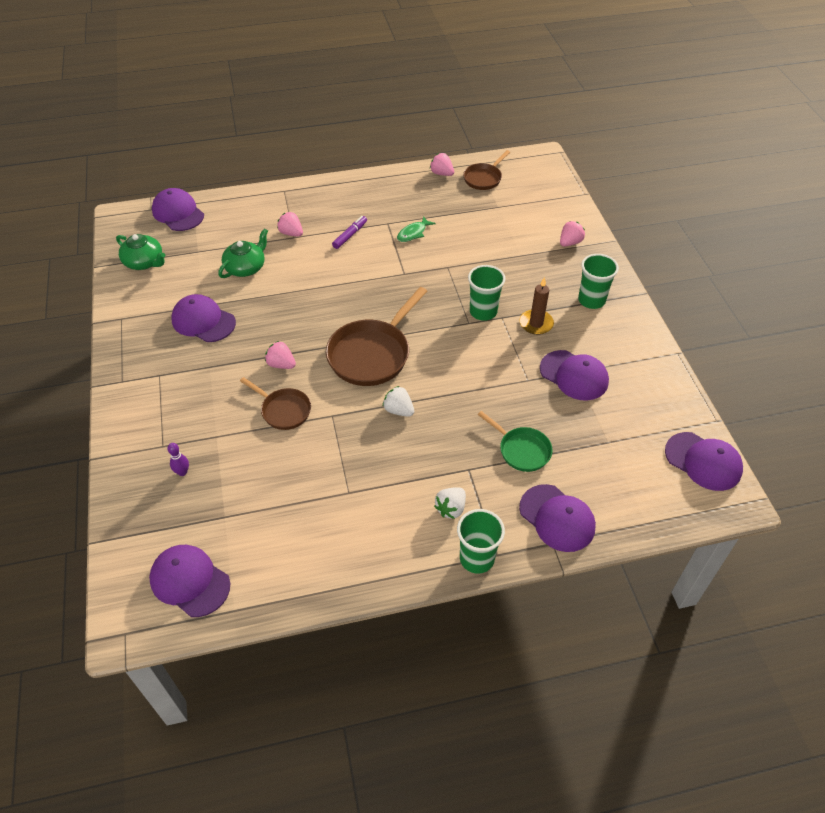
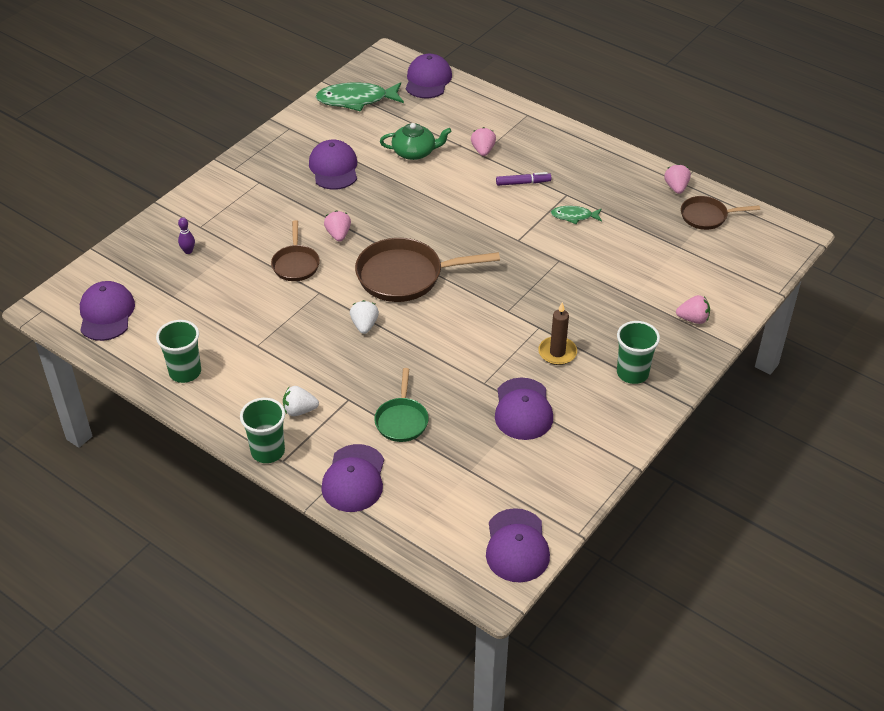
camera: 50 degrees right, 5 degrees down
(144, 262) = (356, 100): green teapot -> green fish
(483, 312) = (531, 312): green cup -> green cup (185, 372)

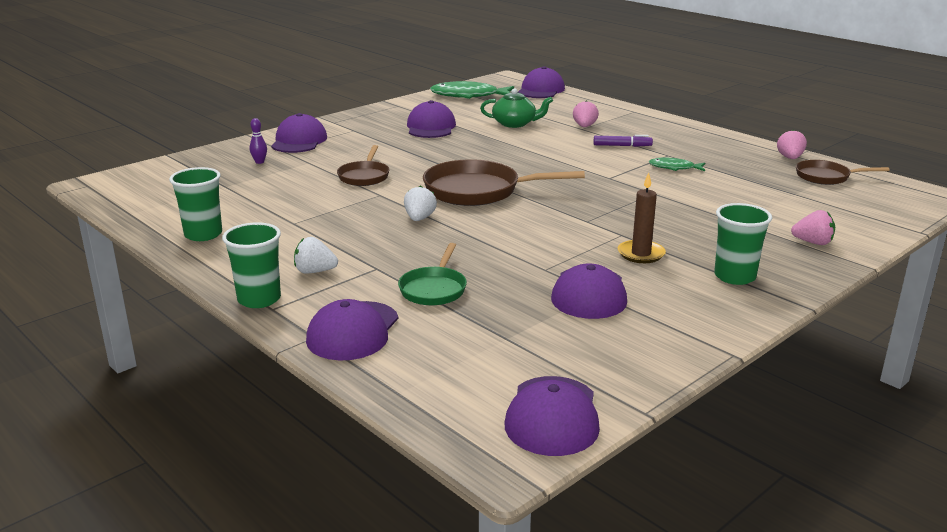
camera: 10 degrees right, 20 degrees down
(106, 314) = (150, 192): purple cap -> purple cap (299, 141)
(338, 234) = (417, 162): pink strawberry -> none

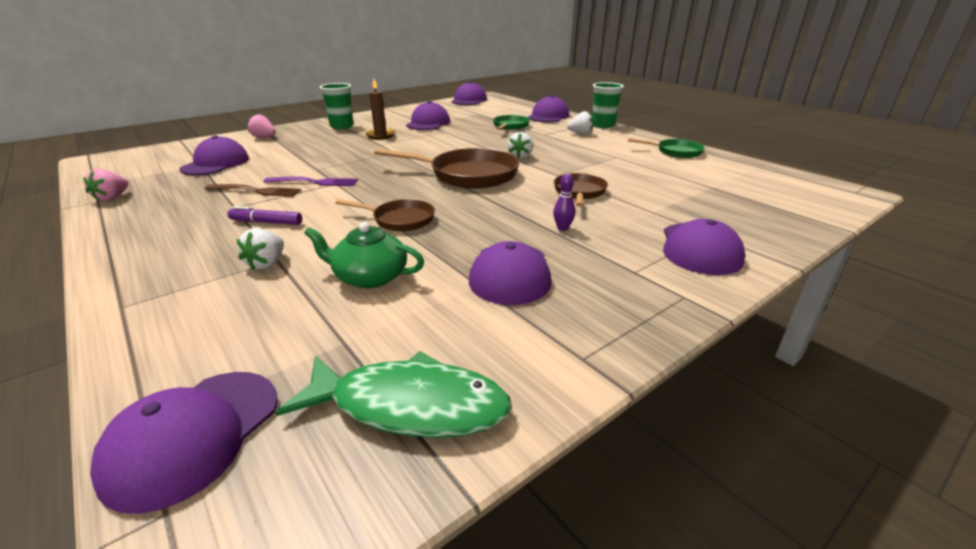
camera: 175 degrees left, 5 degrees up
(203, 234) = (676, 152): green cup -> green pan
(259, 162) = (713, 214): purple bowling pin -> purple bowling pin (562, 228)
(584, 126) = (267, 264): pink strawberry -> white strawberry
(631, 178) = (315, 182): none -> purple fork
(674, 168) = (256, 191): green fish -> brown fork
(780, 195) = (216, 163): none -> purple cap
(826, 177) = (134, 177): brown pan -> brown pan (400, 220)

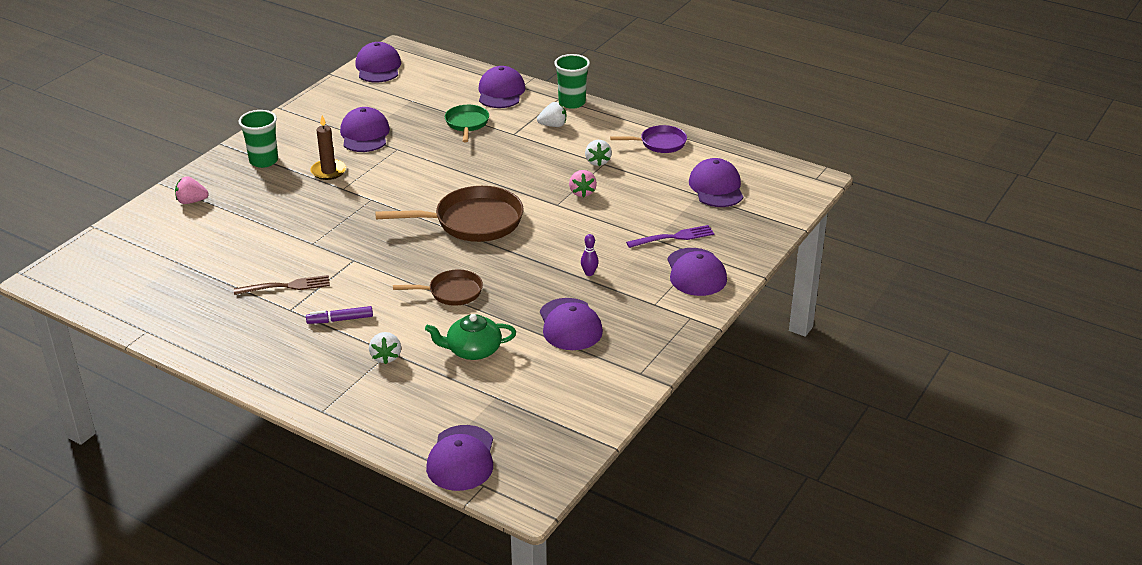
camera: 20 degrees left, 5 degrees up
(112, 198) = (156, 324): pink strawberry -> pink strawberry (582, 192)
(216, 163) = (194, 257): purple cap -> purple cap (716, 187)
(315, 182) = (331, 263): purple fork -> purple fork (674, 237)
(409, 405) = (560, 419): green fish -> none
(520, 157) = (508, 182): white strawberry -> white strawberry (597, 162)
(579, 192) = (587, 226): brown pan -> none
(676, 152) = (660, 143): green pan -> purple pan

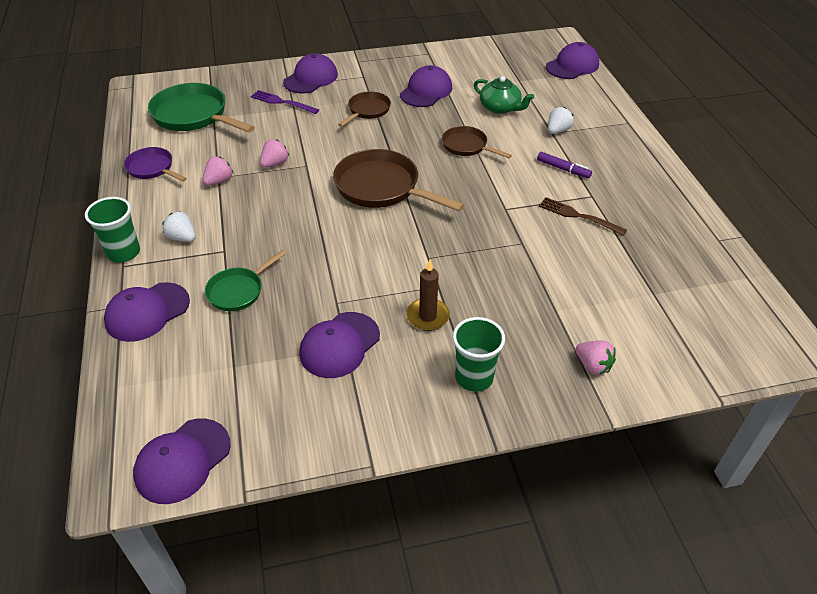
camera: 135 degrees left, 10 degrees up
(589, 273) = (367, 110): purple bowling pin -> brown pan
(597, 162) = (219, 181): white strawberry -> pink strawberry
(716, 187) = (194, 115): purple cap -> green pan

